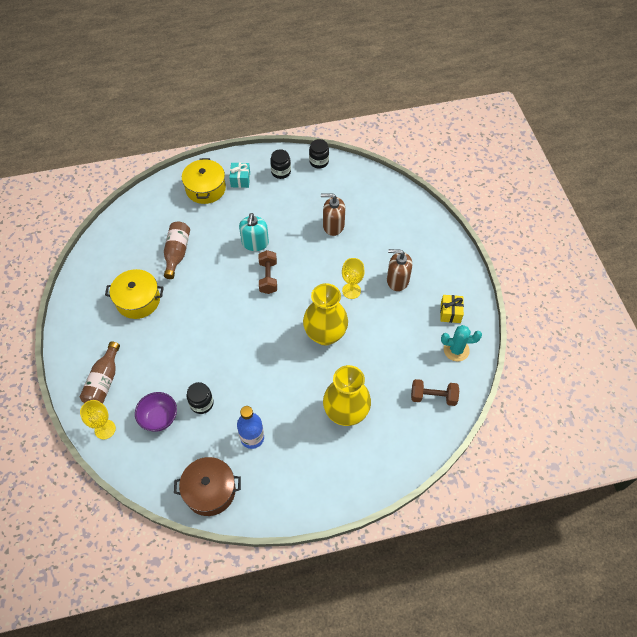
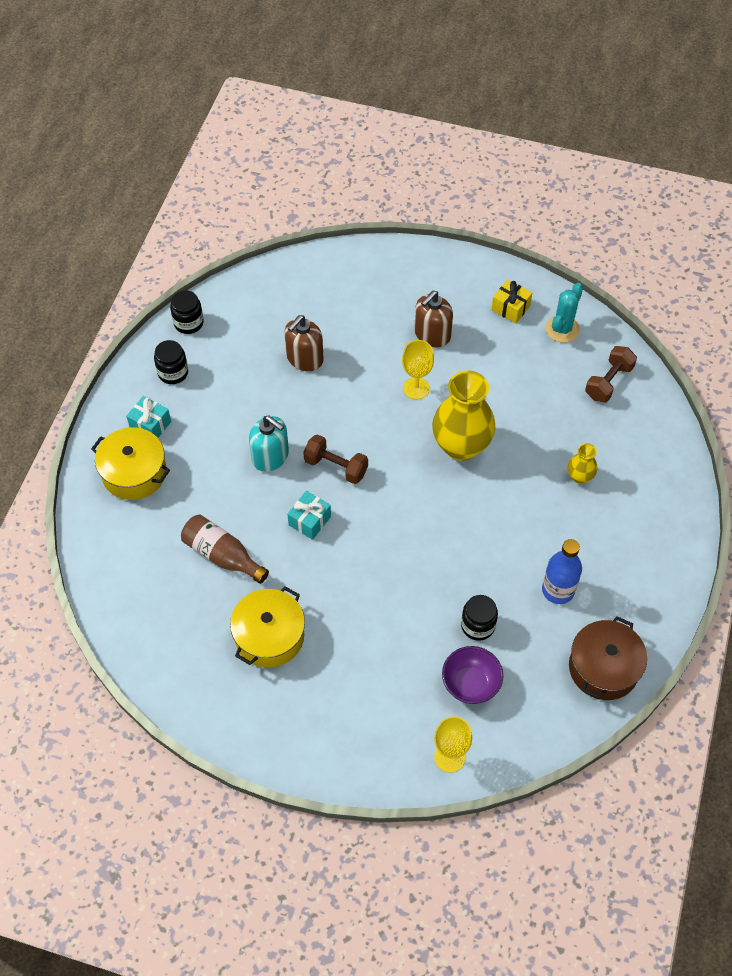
camera: 60 degrees left, 0 degrees up
(104, 381) = (375, 730): brown bottle -> none
(223, 282) = (309, 521): none -> turquoise gift
(346, 412) = (579, 477): yellow vase -> yellow vase, size x0.47

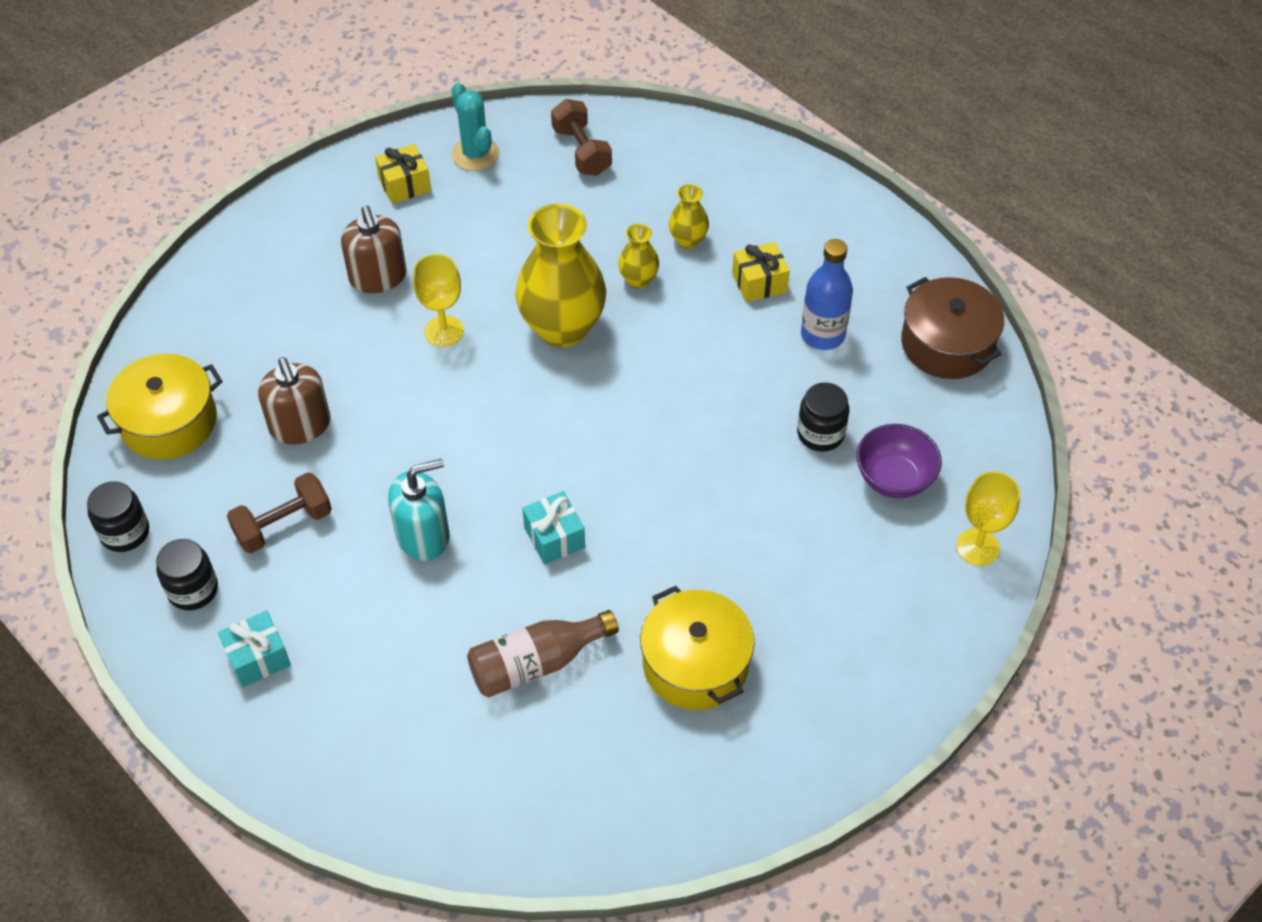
camera: 60 degrees left, 5 degrees down
(134, 473) = (322, 715): yellow pot -> yellow pot (169, 422)
(336, 467) = (494, 470): brown dumbbell -> brown dumbbell (283, 525)
(527, 466) = (638, 280): none -> yellow vase
(574, 533) = (759, 283): none -> yellow gift

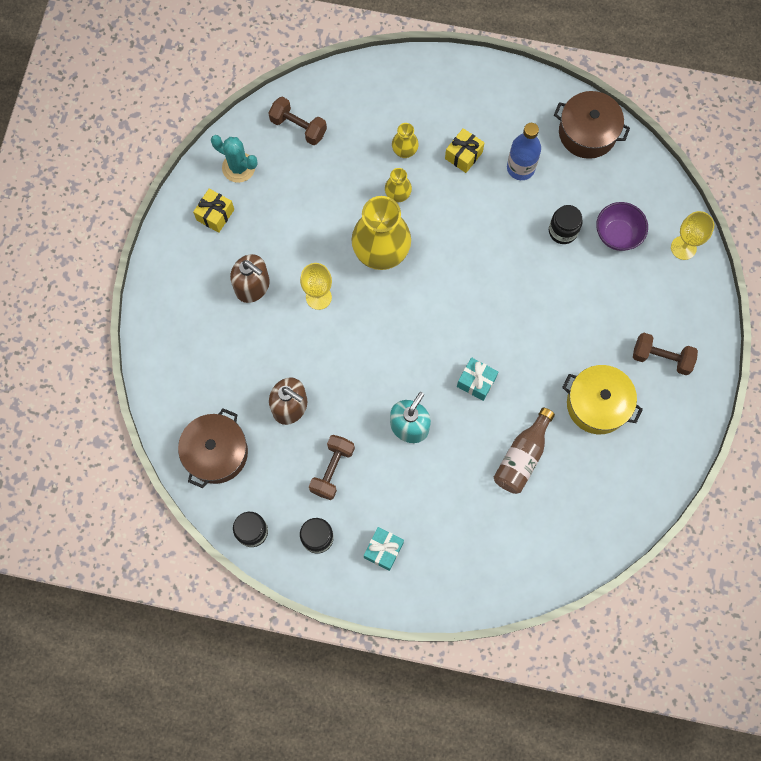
camera: 35 degrees left, 20 degrees up
(169, 422) = (216, 453): yellow pot -> brown pot
(835, 662) = (661, 358): none -> brown dumbbell

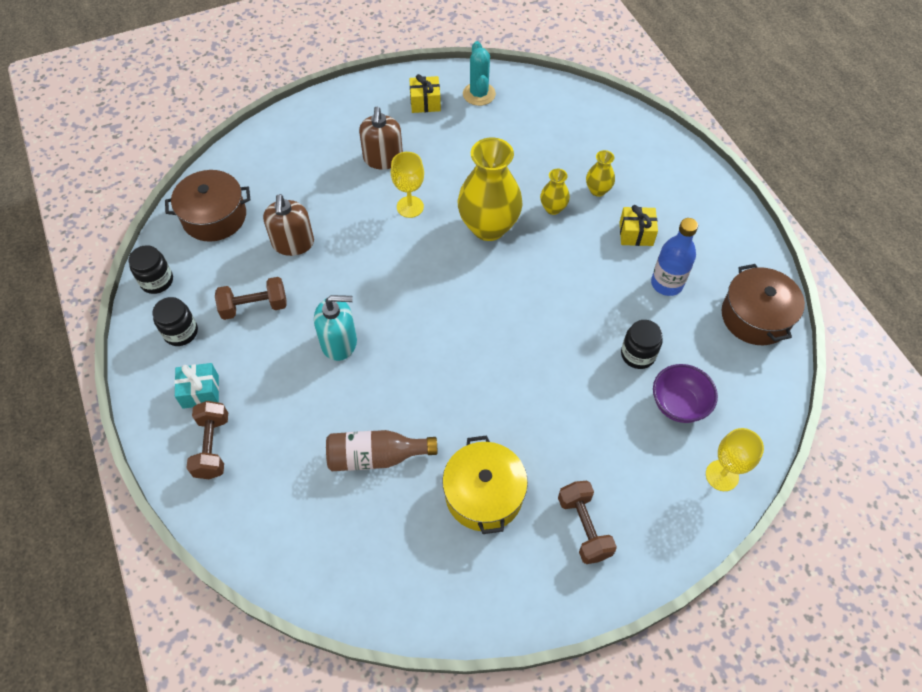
camera: 55 degrees right, 15 degrees down
(298, 127) = (549, 110): brown dumbbell -> brown dumbbell (212, 447)
(476, 382) = (424, 371): turquoise gift -> none

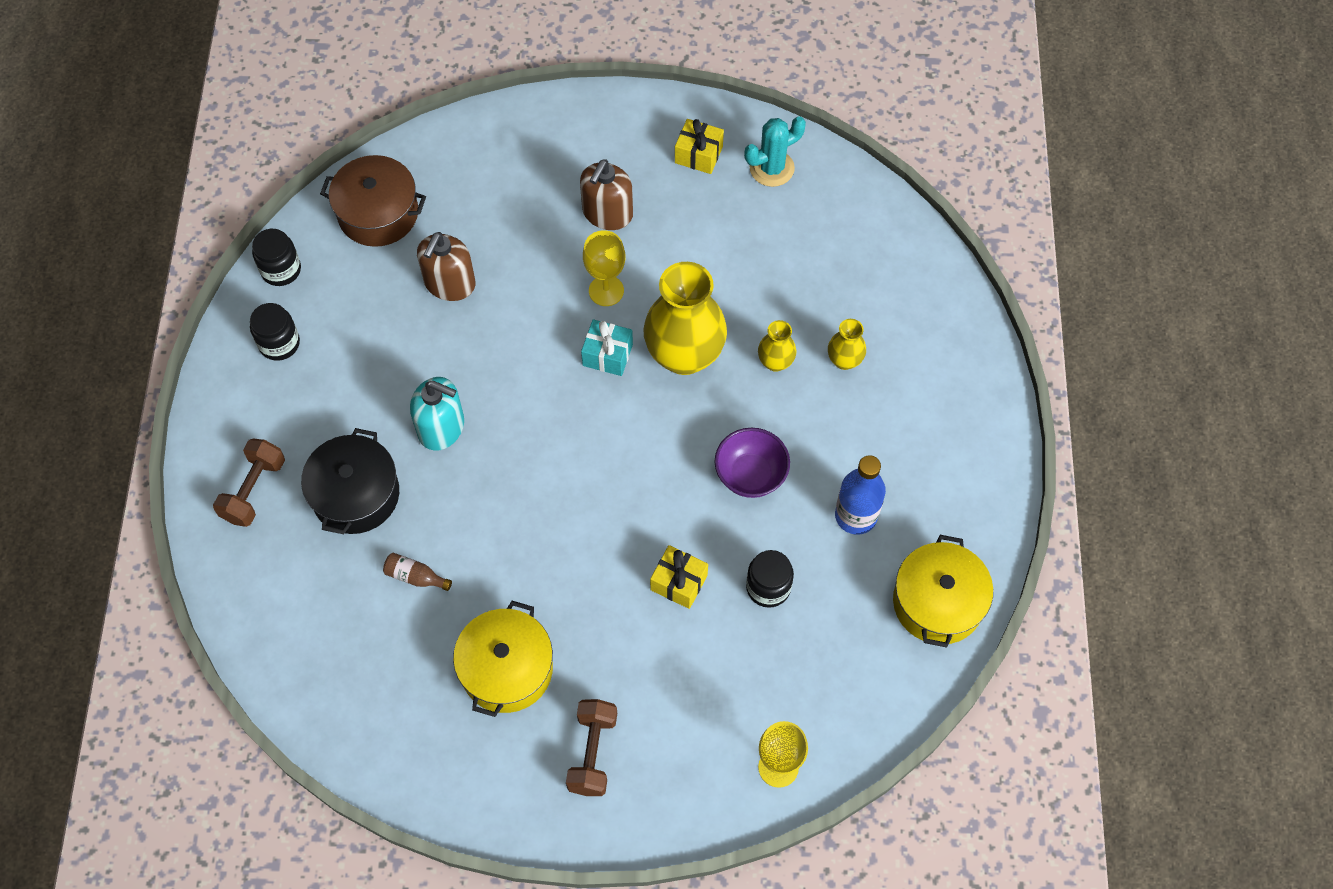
camera: 25 degrees right, 5 degrees up
(200, 392) = (269, 422): turquoise gift -> turquoise gift (607, 355)
(254, 307) = (370, 345): brown dumbbell -> none
(297, 416) = (356, 494): none -> black pot
(376, 456) = (415, 576): brown bottle -> brown bottle, size x0.54
(479, 94) = (771, 168): turquoise cactus -> turquoise cactus turned 45 degrees clockwise
(636, 233) = (857, 437): yellow gift -> yellow gift (679, 582)
(678, 404) = (779, 666): purple bowl -> purple bowl (750, 475)
(755, 316) = (937, 602): brown pot -> yellow pot

